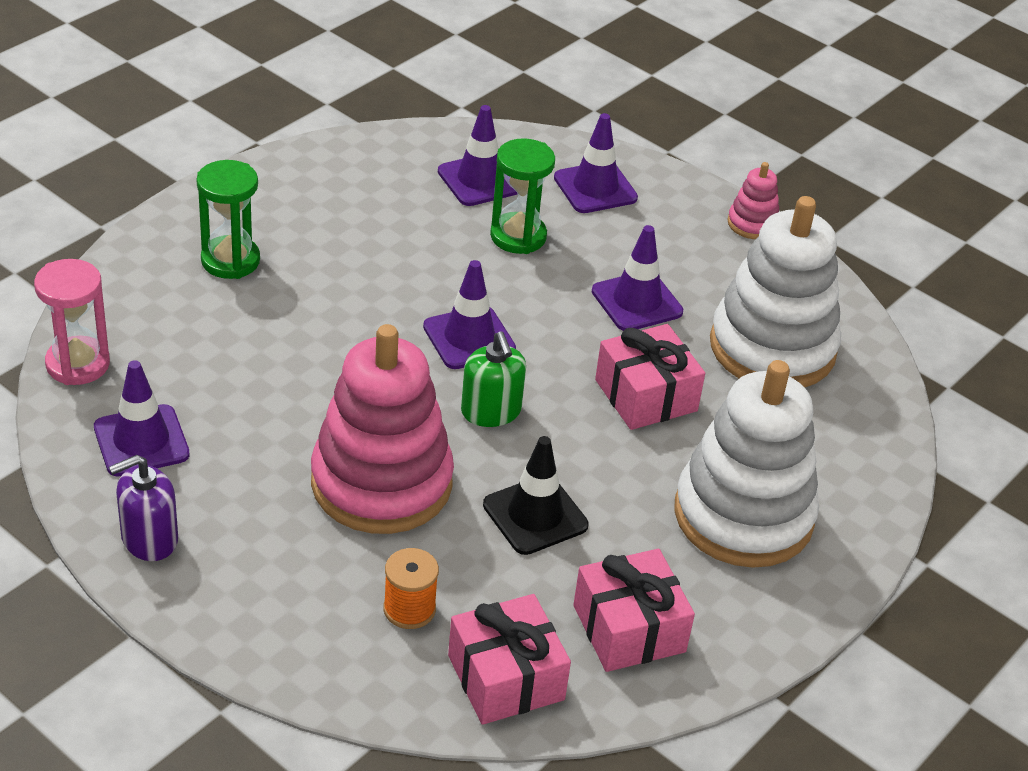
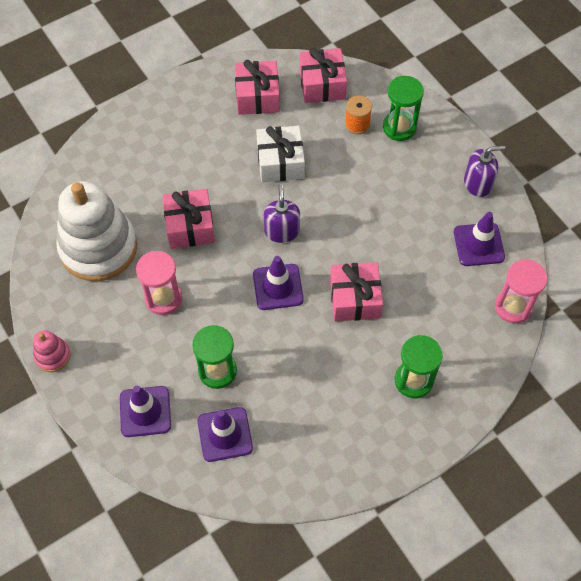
camera: 160 degrees left, 20 degrees up
(321, 617) = (399, 127): none -> green hourglass
(342, 340) = (355, 299): none -> pink gift
(381, 483) = (354, 195): pink stacking toy -> none
(491, 411) = (282, 231): green soap dispenser -> purple soap dispenser
(535, 515) = (280, 162): black traffic cone -> white gift
(637, 302) = (163, 298): purple traffic cone -> pink hourglass
(743, 515) = (174, 143): white stacking toy -> none

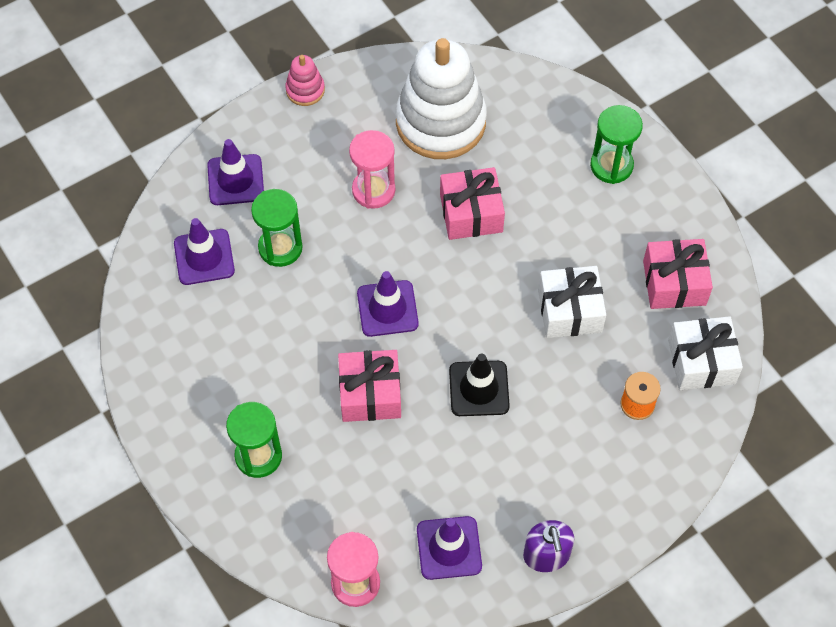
camera: 90 degrees right, 0 degrees up
(282, 231) = (466, 313): purple soap dispenser -> none
(322, 85) = (701, 362): pink gift -> white gift
(348, 223) = (479, 388): none -> black traffic cone
(399, 127) = (635, 458): green hourglass -> green hourglass (611, 165)

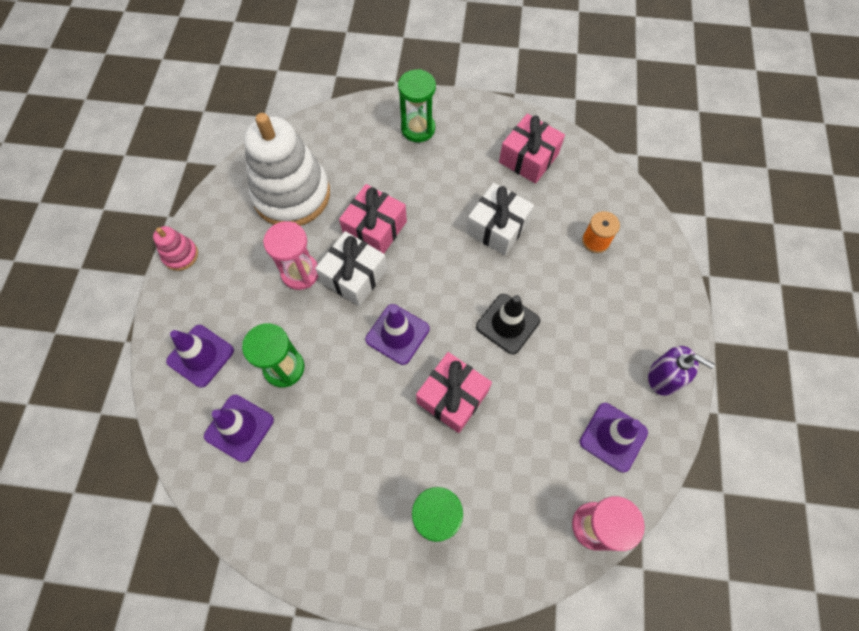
camera: 50 degrees left, 5 degrees up
(701, 362) = (594, 185): white gift -> white gift (354, 276)

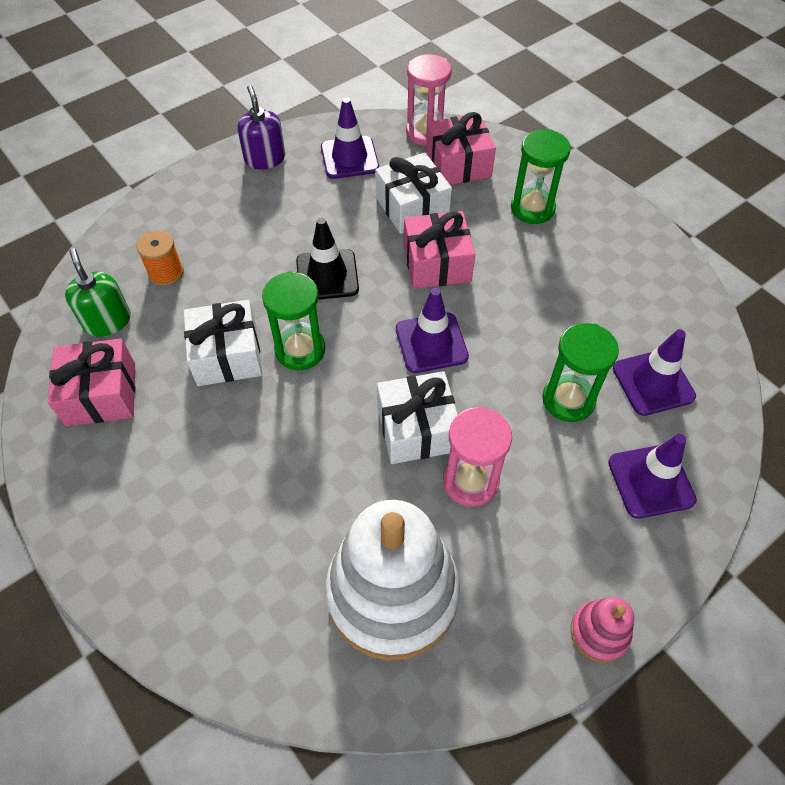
camera: 135 degrees left, 10 degrees down
(375, 228) = (343, 461): pink gift -> pink gift (458, 164)
(418, 129) = (153, 543): green hourglass -> green hourglass (300, 350)
(519, 432) = (412, 207): none -> white gift
(582, 190) = (107, 321): none -> green soap dispenser

